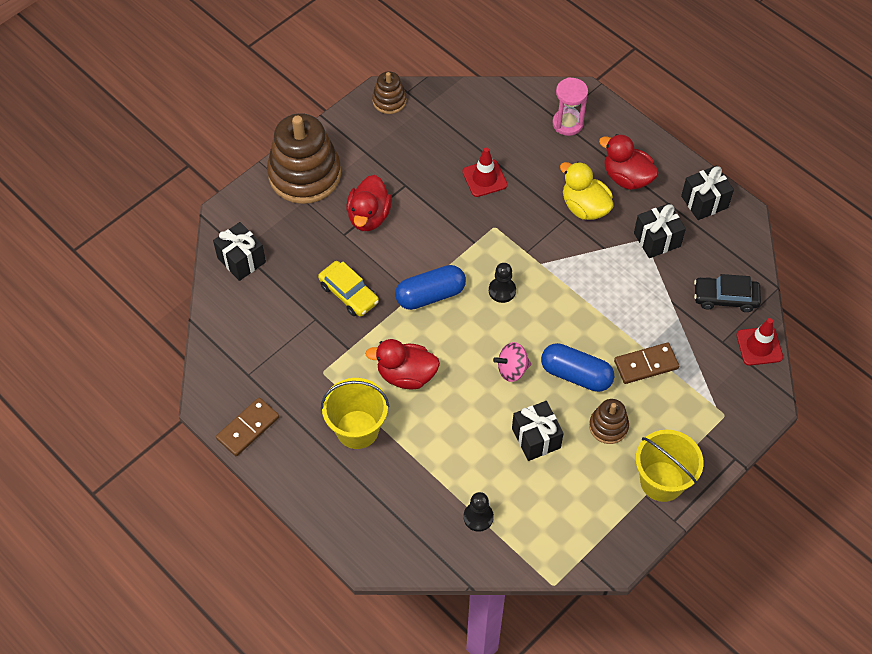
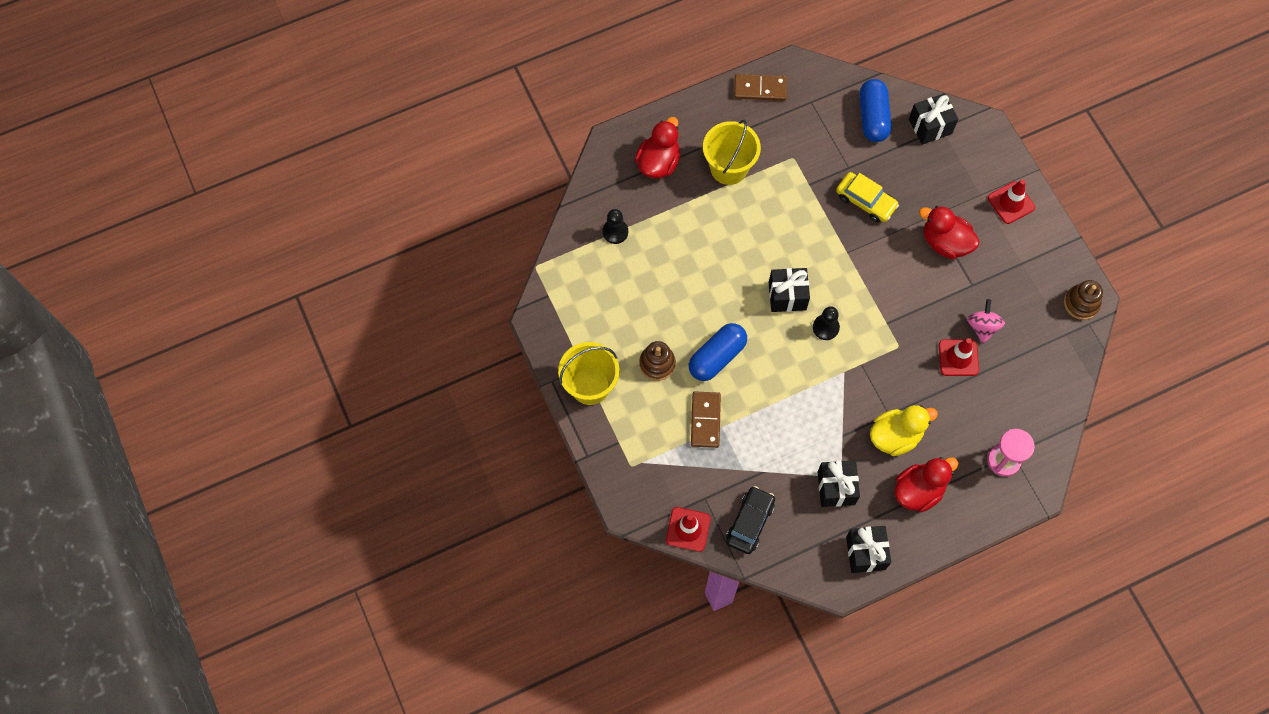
camera: 110 degrees right, 10 degrees up
(248, 428) = (760, 89): brown domino -> brown domino turned 60 degrees counterclockwise
(305, 174) = (1011, 203): brown stacking toy -> red traffic cone
(349, 293) = (865, 201): yellow car -> yellow car turned 120 degrees counterclockwise
(406, 375) = (766, 221): red duck -> red duck (658, 162)
(430, 295) = (841, 266): blue capsule -> blue capsule (873, 117)
(512, 369) = (741, 306): pink spinning top -> pink spinning top (982, 327)
(536, 438) = (668, 301): black gift -> black gift (787, 296)

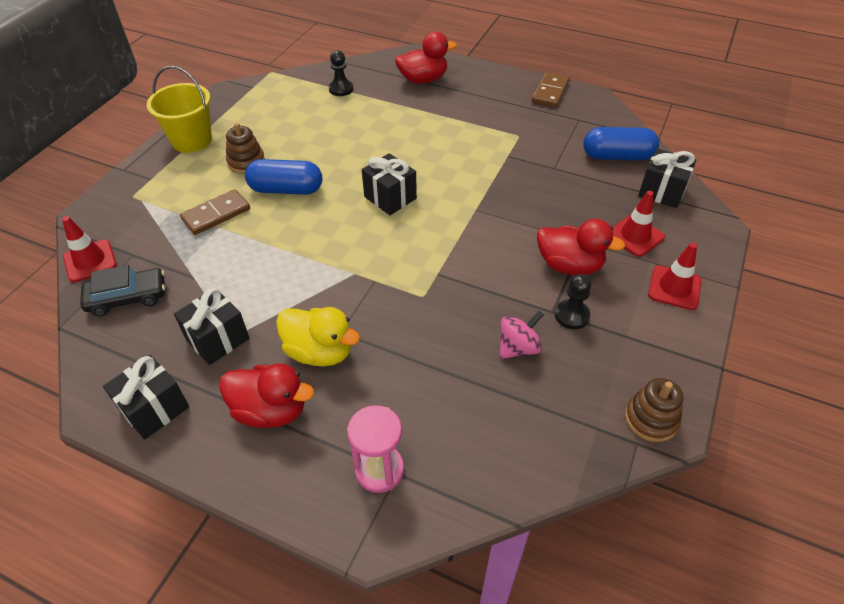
camera: 50 degrees right, 20 degrees down
(729, 168) = (464, 111): yellow bucket -> none
(760, 89) = (550, 92): brown domino -> brown domino turned 60 degrees clockwise
(825, 327) = (386, 236): black pawn -> black pawn (572, 315)
(865, 201) = (538, 193): yellow car -> none
(873, 117) = (617, 156): blue capsule -> blue capsule turned 45 degrees clockwise
(945, 242) = (569, 265): red duck -> red duck turned 120 degrees clockwise
(958, 357) = (462, 349): red traffic cone -> red traffic cone (635, 236)

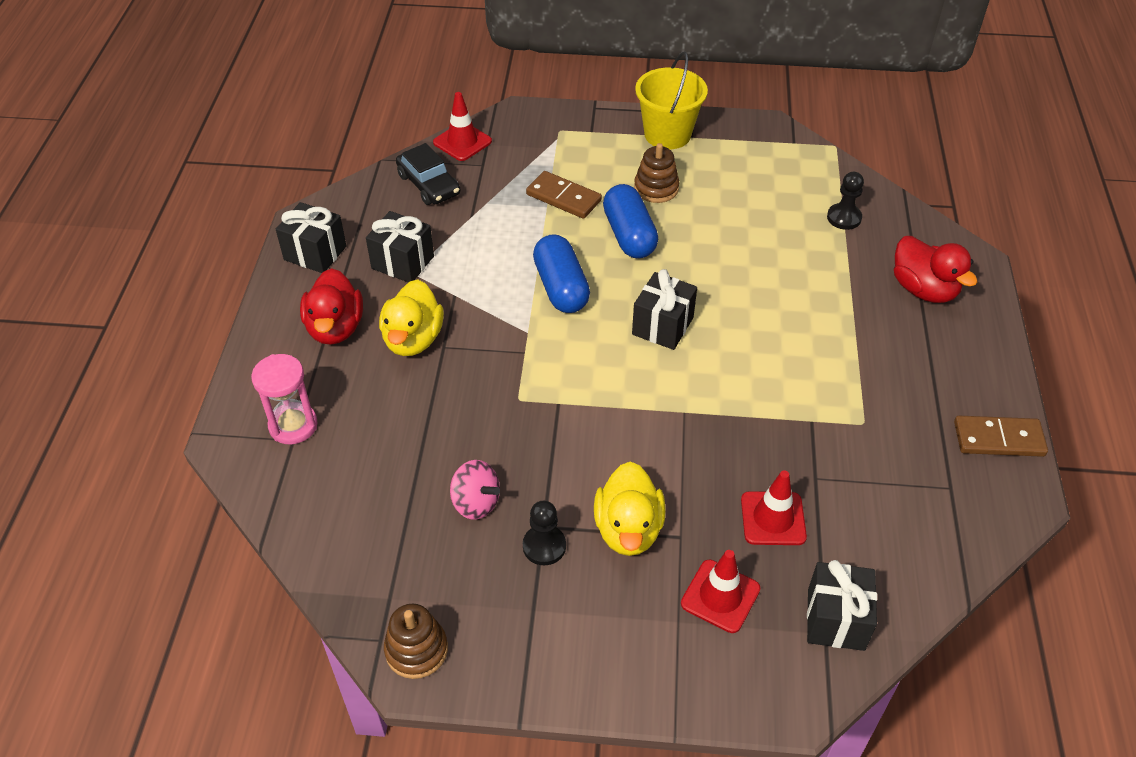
camera: 70 degrees right, 0 degrees up
(569, 265) = (628, 529): red duck -> yellow duck
(617, 156) = (888, 551): blue capsule -> blue capsule (561, 287)
(674, 288) = (639, 655): red traffic cone -> red traffic cone (773, 518)

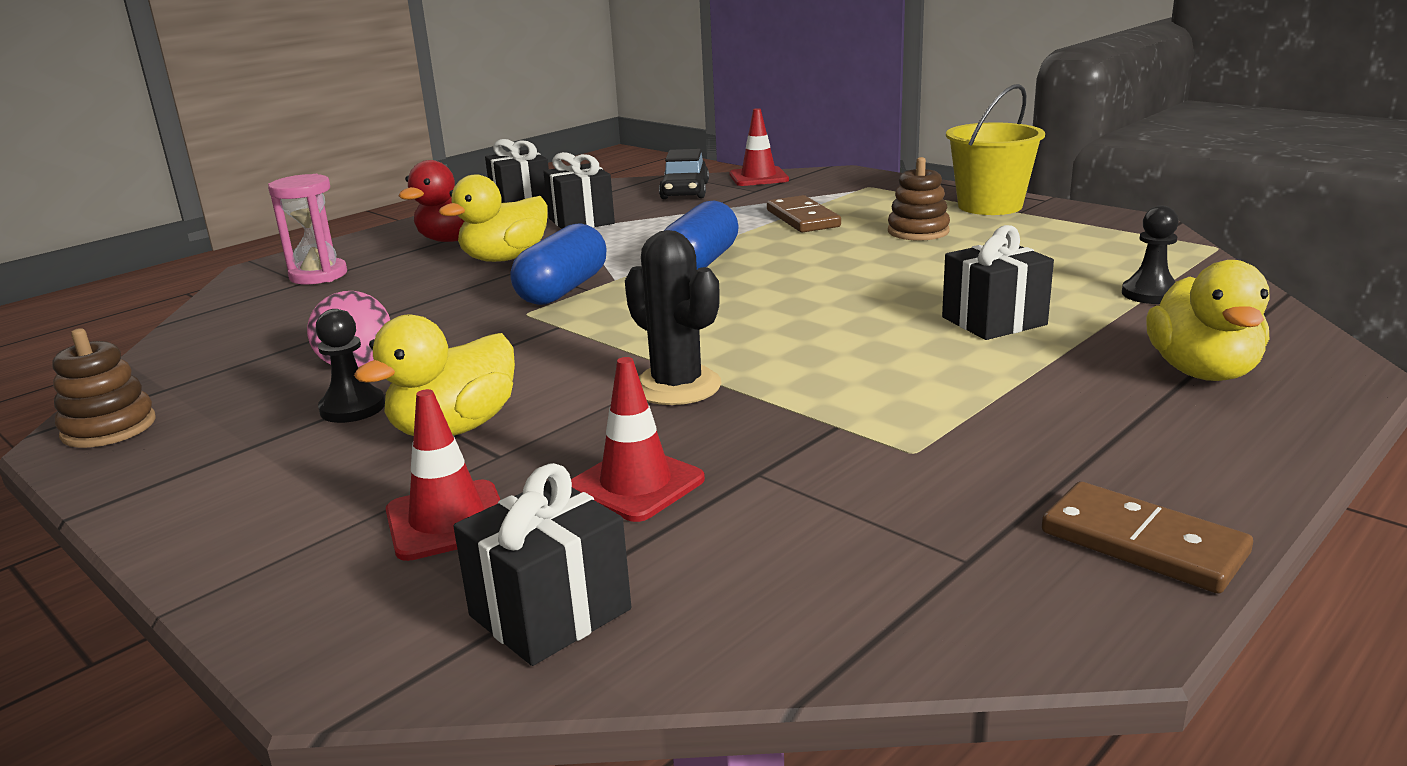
camera: 40 degrees right, 25 degrees down
(629, 235) = (834, 250): blue capsule -> blue capsule (563, 289)
(662, 326) = (766, 310): black gift -> black gift (994, 321)
(700, 428) = (677, 386): none -> black cactus
(923, 289) = (1202, 372): red duck -> yellow duck

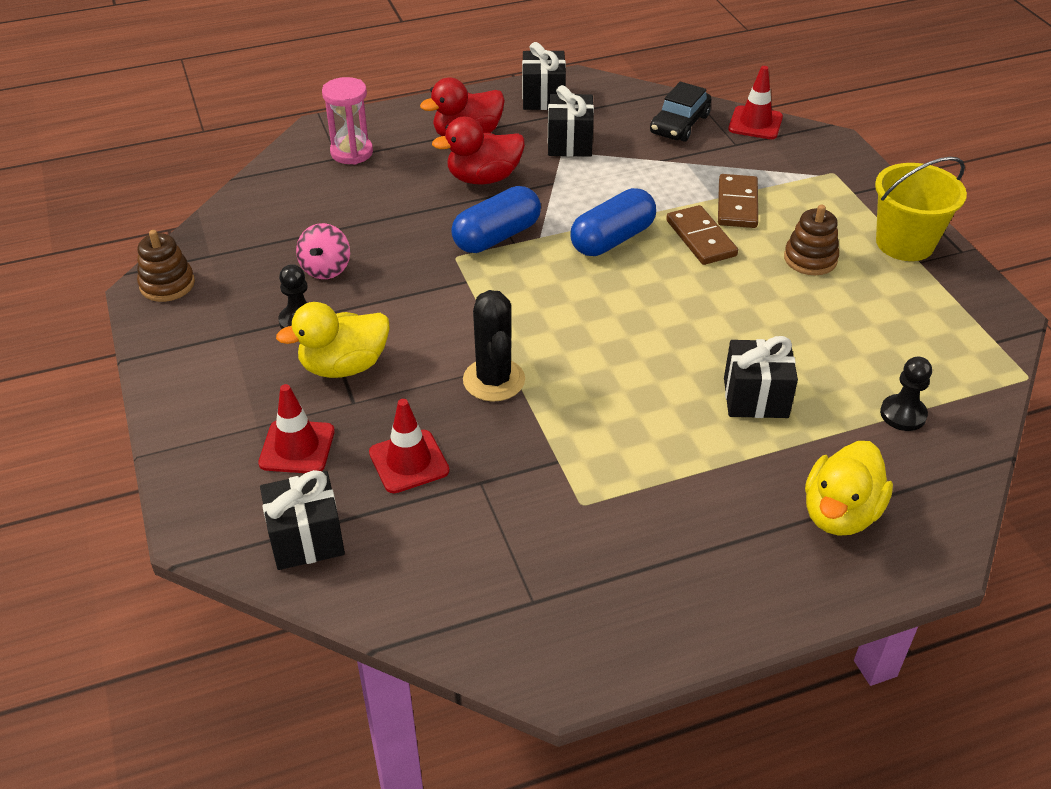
camera: 25 degrees right, 20 degrees up
(505, 258) = (483, 178): yellow duck -> red duck
(1143, 543) = (637, 635): brown domino -> brown domino (701, 238)

